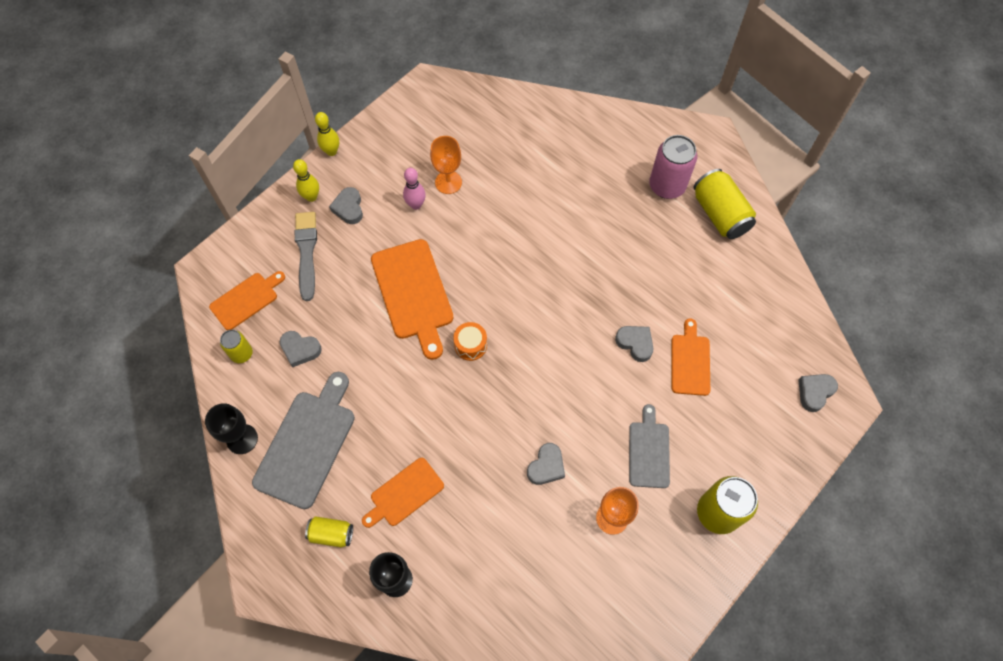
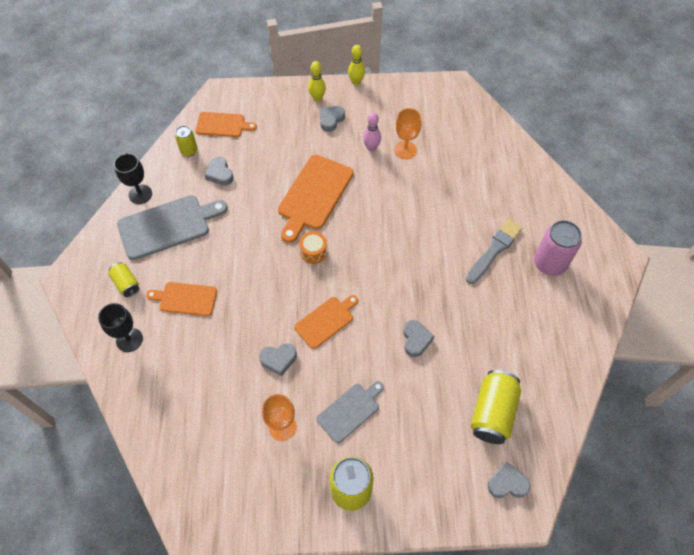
camera: 45 degrees right, 5 degrees down
(306, 252) = (281, 125): grey brush -> grey brush (494, 250)
(690, 362) = (440, 383): orange cutting board -> orange cutting board (326, 321)
(720, 214) = (568, 311): yellow can -> yellow can (492, 412)

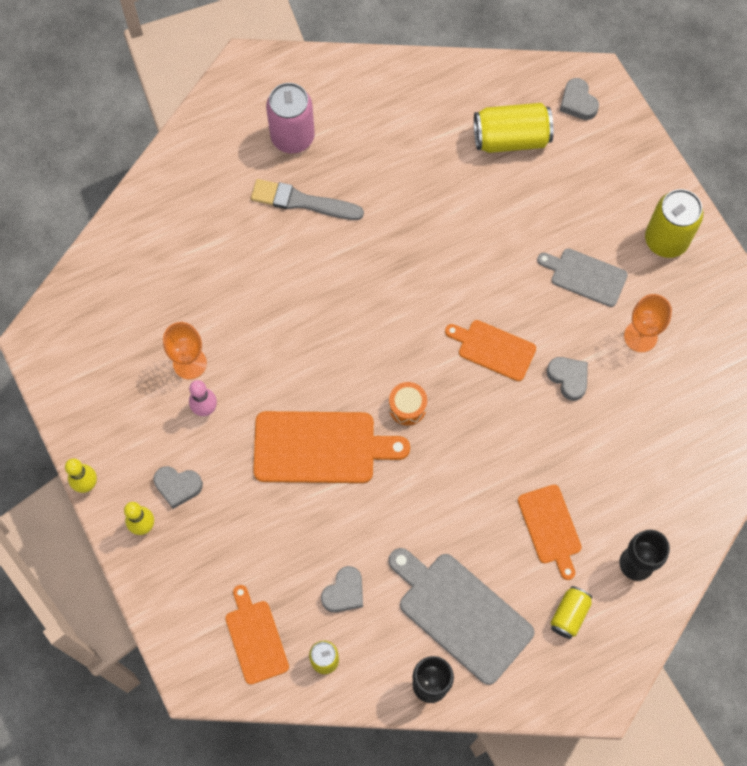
camera: 115 degrees left, 10 degrees up
(416, 340) = (466, 243): grey heart -> none

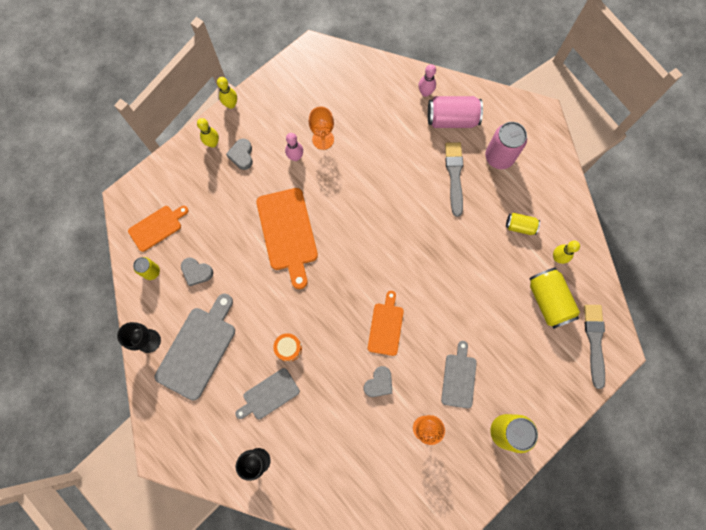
camera: 75 degrees right, 5 degrees up
(162, 204) = (425, 93): none -> pink bowling pin
(216, 180) = (452, 119): none -> pink can
(407, 407) = (329, 280): orange drum -> orange drum (288, 348)
(456, 110) = (557, 258): none -> yellow bowling pin
(550, 527) = (269, 395): orange cutting board -> grey cutting board
(569, 614) = (212, 421): yellow can -> yellow can (520, 226)
(577, 102) = (594, 342): grey heart -> grey brush

